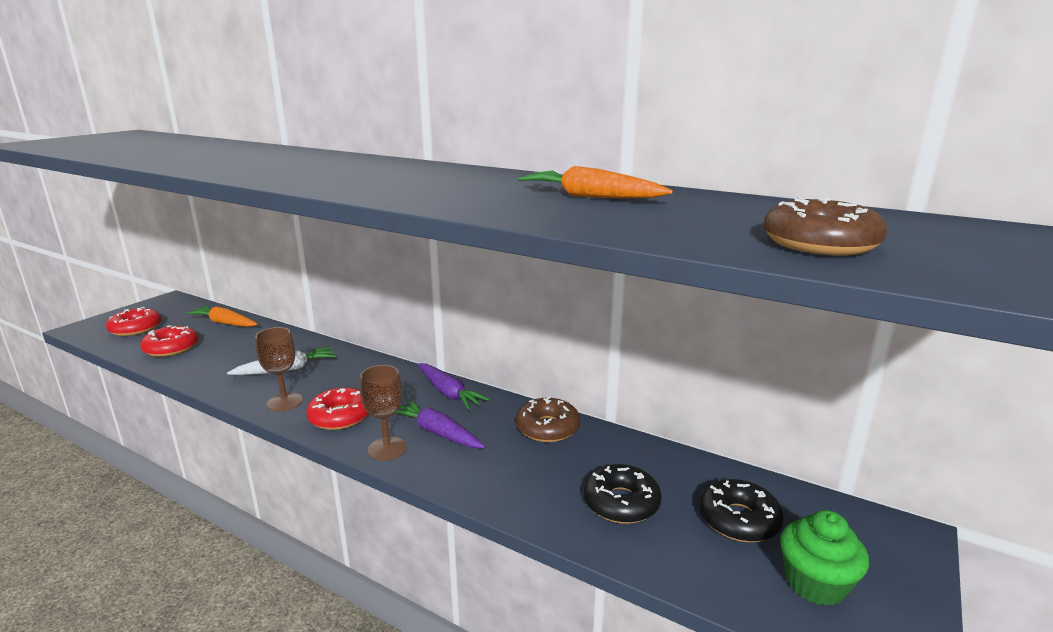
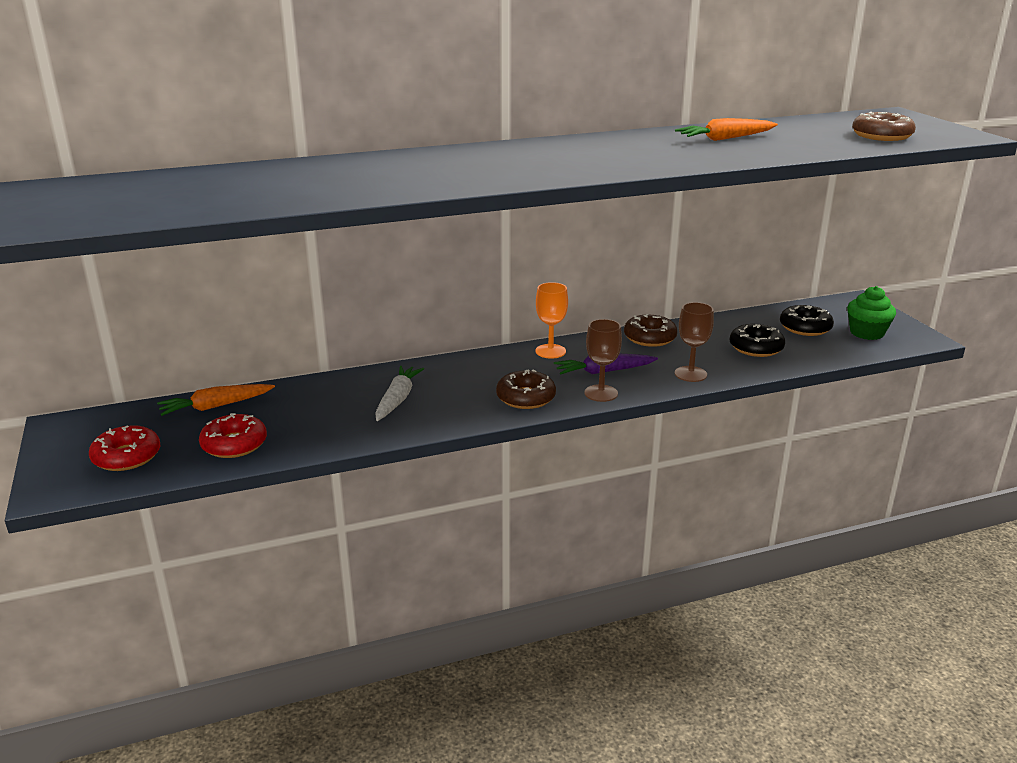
camera: 50 degrees left, 5 degrees up
(284, 402) = (463, 413): brown goblet -> brown goblet (690, 374)
(340, 416) = (526, 398): red donut -> brown donut
(448, 393) = (550, 351): purple carrot -> orange goblet

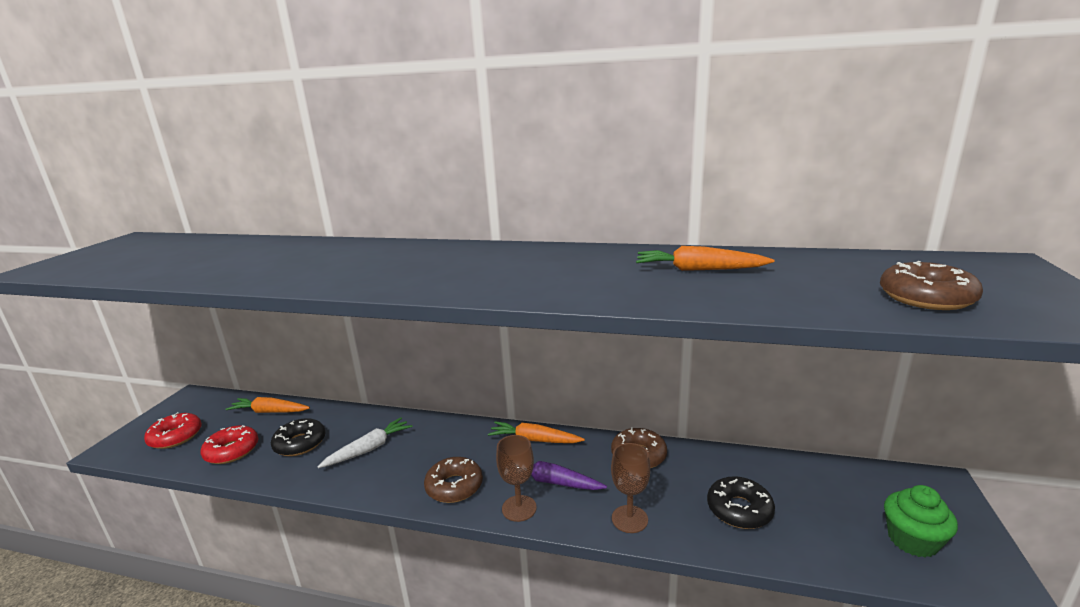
camera: 35 degrees right, 5 degrees down
(550, 351) = (534, 440): orange goblet -> orange carrot
(805, 327) = (830, 501): black donut -> black donut (300, 443)

